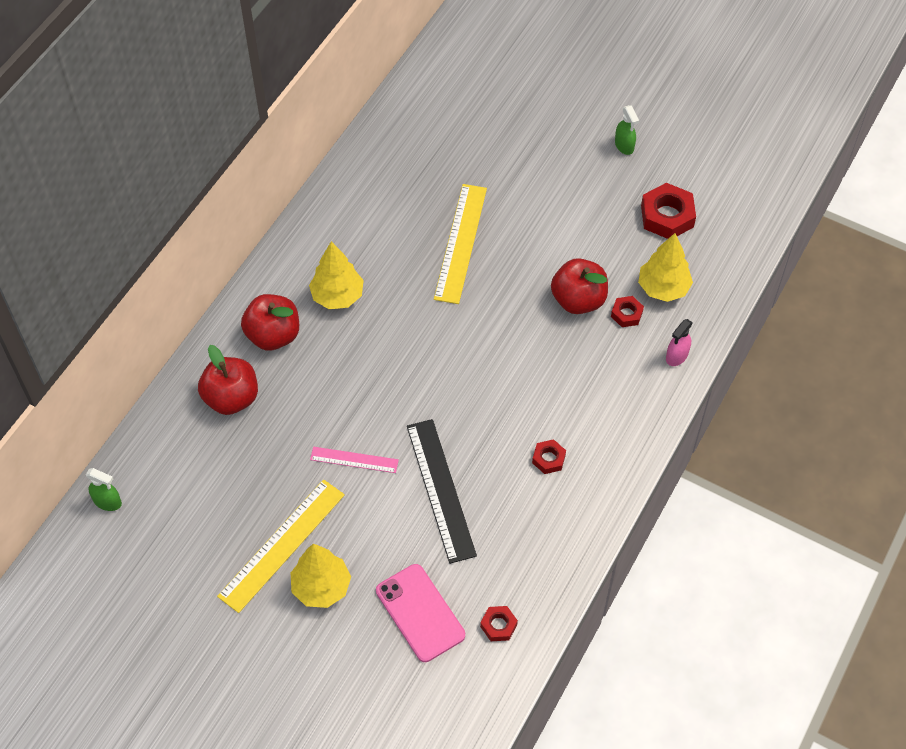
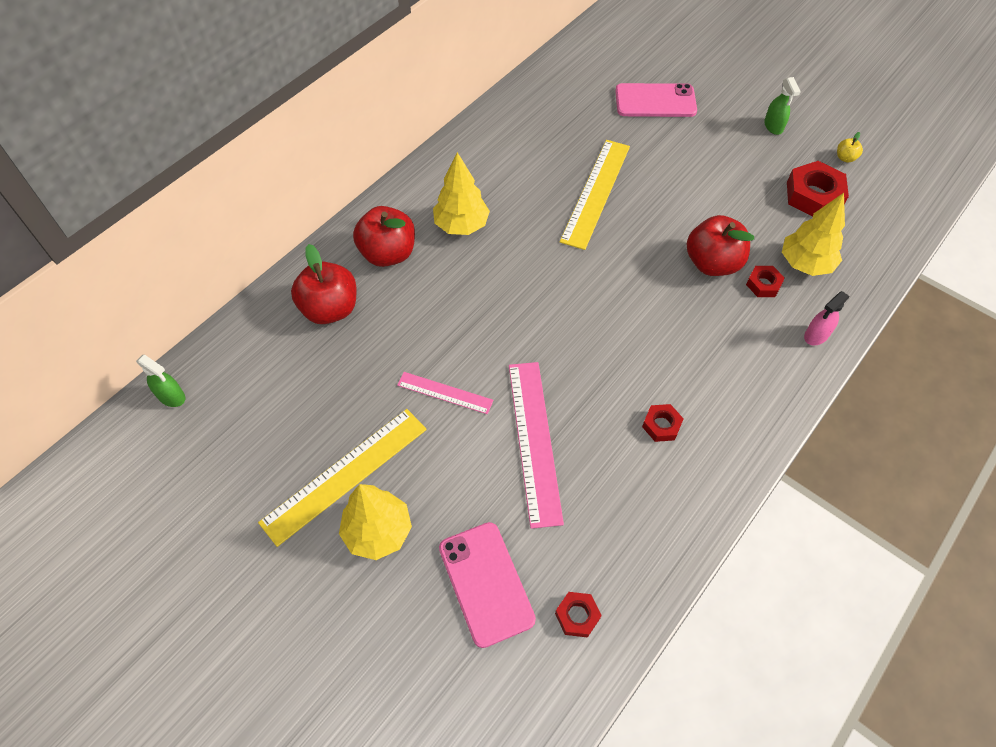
camera: 10 degrees right, 0 degrees up
(440, 490) = (534, 441): black ruler -> pink ruler
(505, 133) = (655, 101): none -> pink phone
(695, 171) = (845, 158): none -> yellow apple

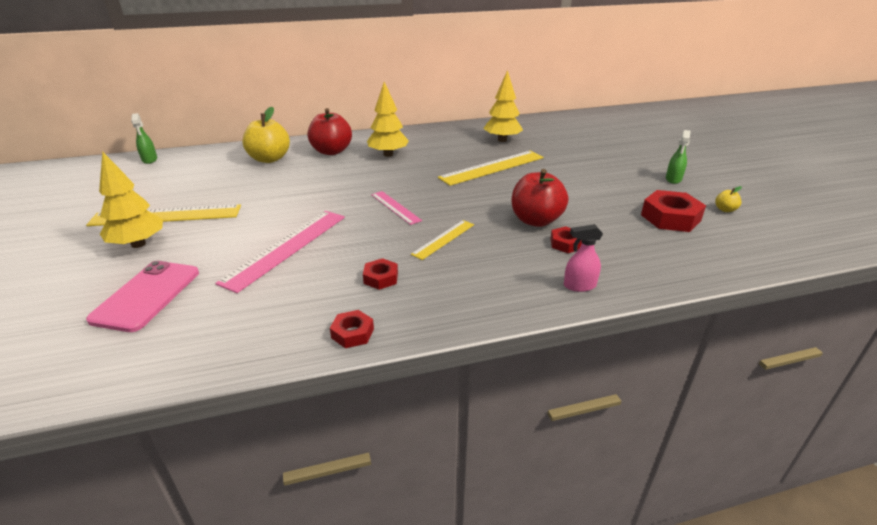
camera: 35 degrees right, 25 degrees down
(330, 309) = (269, 159): red apple -> yellow apple
(445, 393) = (271, 208): pink ruler -> pink ruler (395, 207)
(577, 616) = (166, 343): red nut -> red nut (352, 333)
(655, 101) = (589, 147): pink phone -> none
(660, 339) = (443, 239): none -> yellow ruler
(805, 264) = (618, 246): yellow tree -> yellow tree (502, 140)

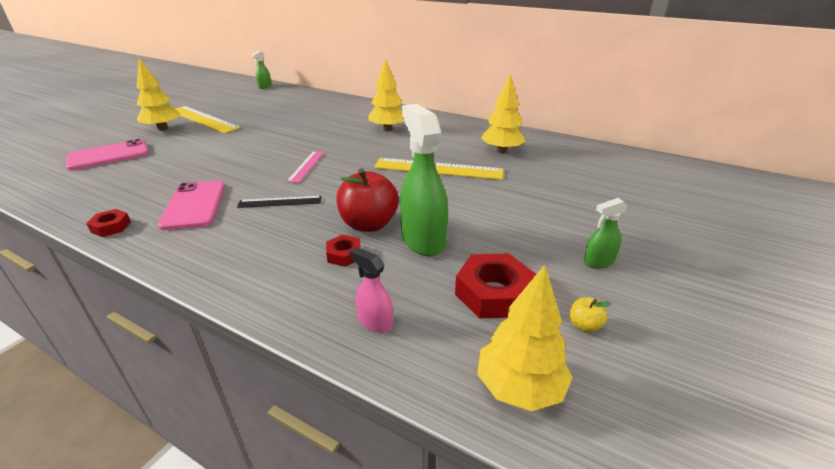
camera: 45 degrees right, 0 degrees up
(269, 159) = (316, 106): yellow apple -> none
(286, 248) = (202, 161): pink ruler -> none
(331, 151) = (359, 114): red apple -> none
(381, 278) = (194, 205): red nut -> pink phone
(443, 239) = (280, 202): yellow ruler -> black ruler
(579, 286) = (272, 291): pink spray bottle -> pink spray bottle (375, 321)
(583, 212) = (423, 240): none -> green spray bottle
(758, 247) = (519, 388): none -> yellow tree

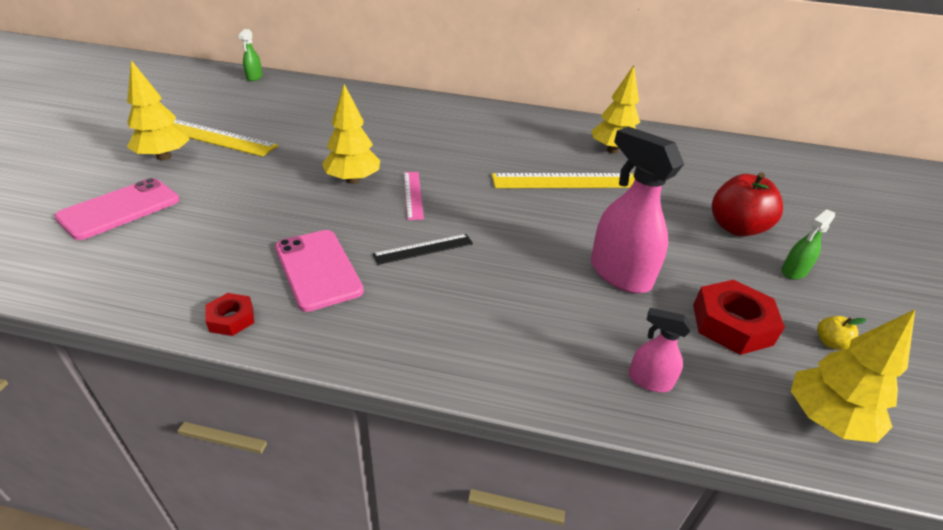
camera: 20 degrees left, 5 degrees up
(344, 255) = (554, 307): red nut -> none
(369, 224) = (549, 264): red apple -> red apple (736, 228)
(387, 129) = (467, 132): yellow tree -> yellow tree (353, 180)
(423, 240) = (619, 274): green spray bottle -> pink spray bottle

